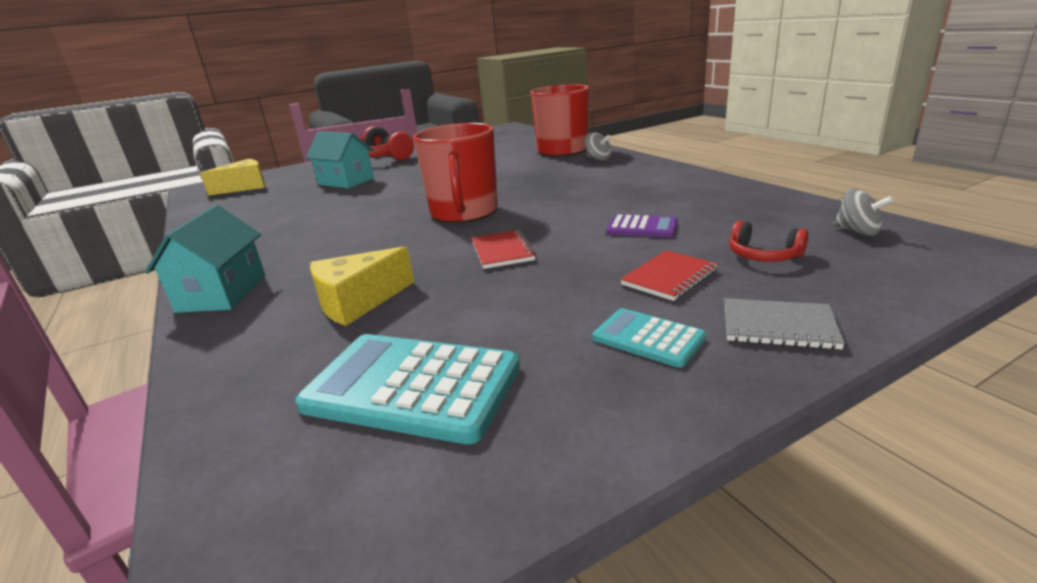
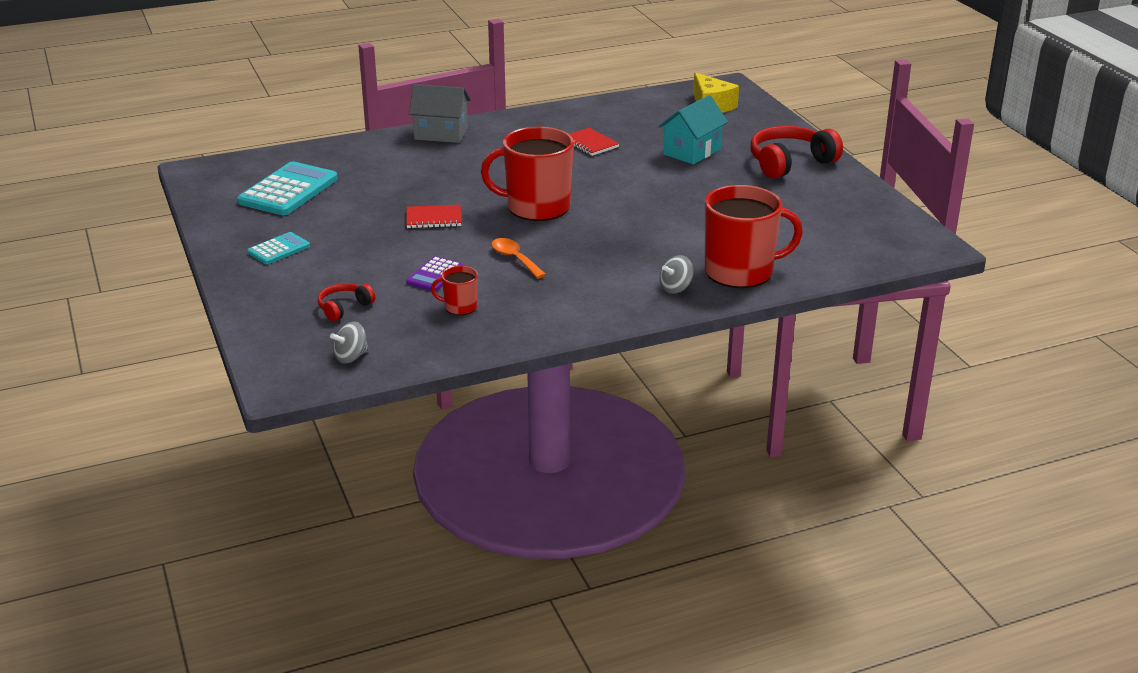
camera: 95 degrees right, 5 degrees up
(222, 293) = (441, 134): turquoise house -> grey house
(358, 302) = (392, 173): yellow cheese -> none
(582, 204) = (515, 259): none -> orange spoon
(669, 277) = (340, 268): red notebook -> red notebook (590, 143)
(697, 208) = (460, 307): none -> red mug
(778, 326) = (258, 286): grey notebook -> none

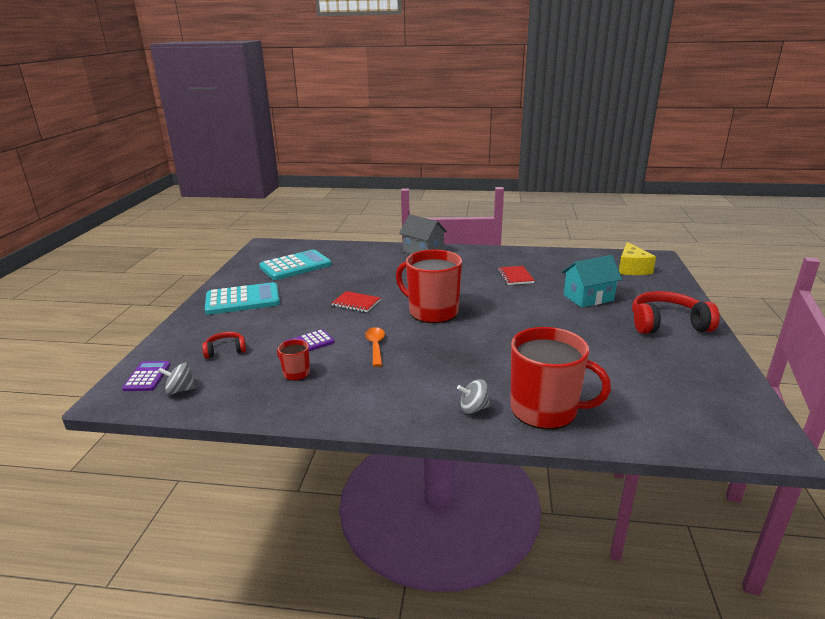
camera: 30 degrees right, 5 degrees down
(279, 249) = (243, 300): turquoise calculator -> turquoise calculator, size x1.86
(290, 357) = (147, 377): none -> purple calculator

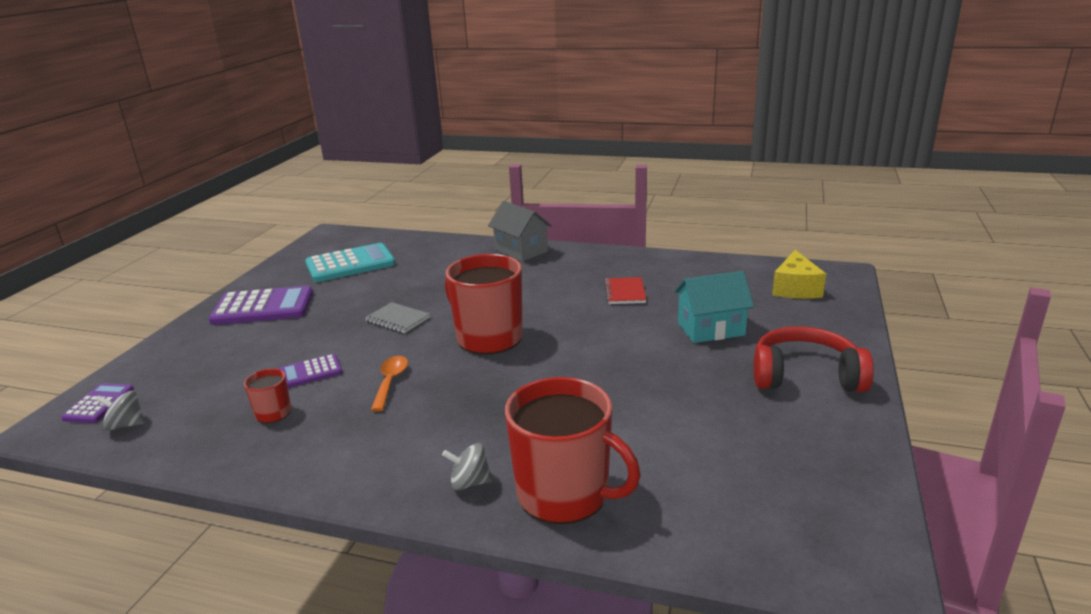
camera: 10 degrees right, 0 degrees up
(225, 350) = (206, 375): red headphones -> none
(243, 300) = (263, 307): turquoise calculator -> purple calculator
(356, 303) = (398, 319): red notebook -> grey notebook

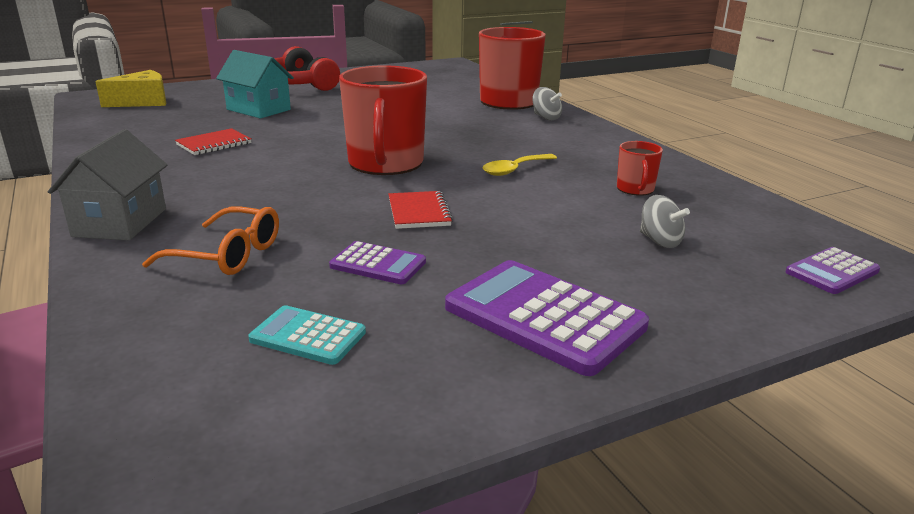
camera: 135 degrees left, 0 degrees up
(126, 425) = (790, 235): grey spinning top -> grey spinning top (660, 241)
(310, 372) = (571, 204): purple calculator -> purple calculator (378, 264)
(350, 264) = (308, 336): turquoise calculator -> turquoise calculator, size x0.54
(390, 382) = (514, 169): orange spoon -> yellow spoon
(398, 319) = (419, 212): grey notebook -> red notebook
(442, 265) = (228, 255): none -> orange glasses

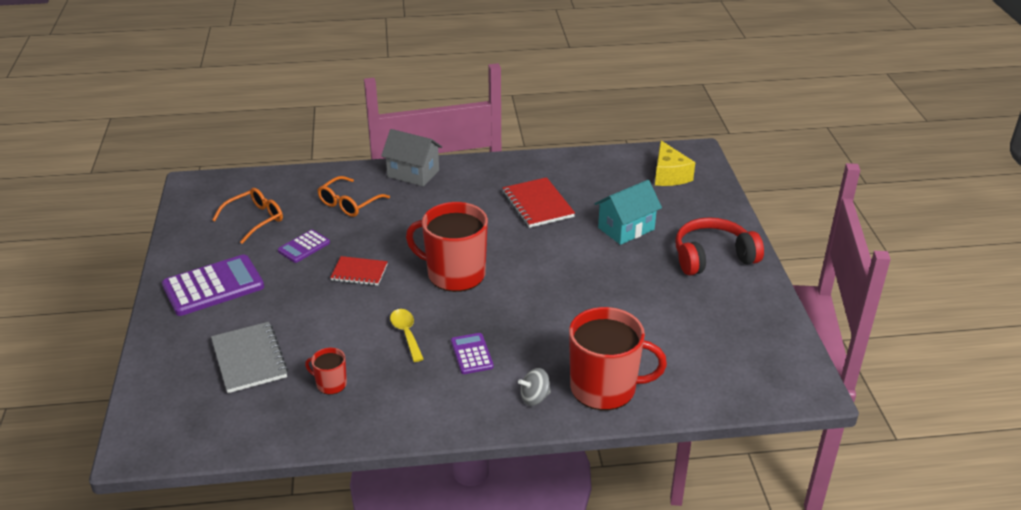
camera: 110 degrees right, 10 degrees up
(214, 144) = (537, 205): red notebook -> red notebook, size x1.52
(308, 336) = (255, 219): turquoise calculator -> orange glasses
(660, 241) = (249, 359): grey spinning top -> grey notebook
(832, 272) = (159, 416): purple calculator -> purple calculator (472, 354)

